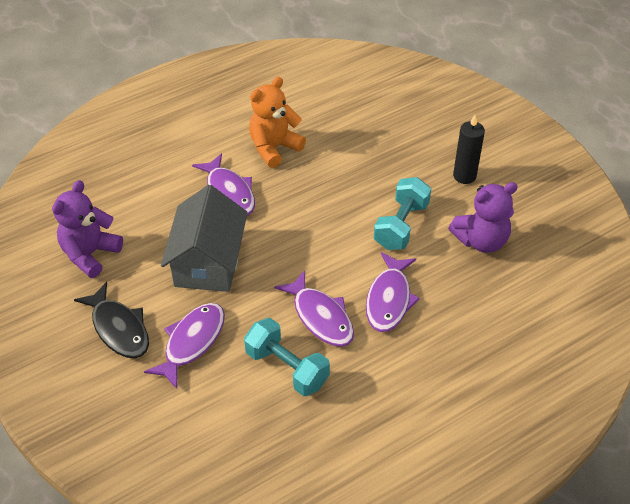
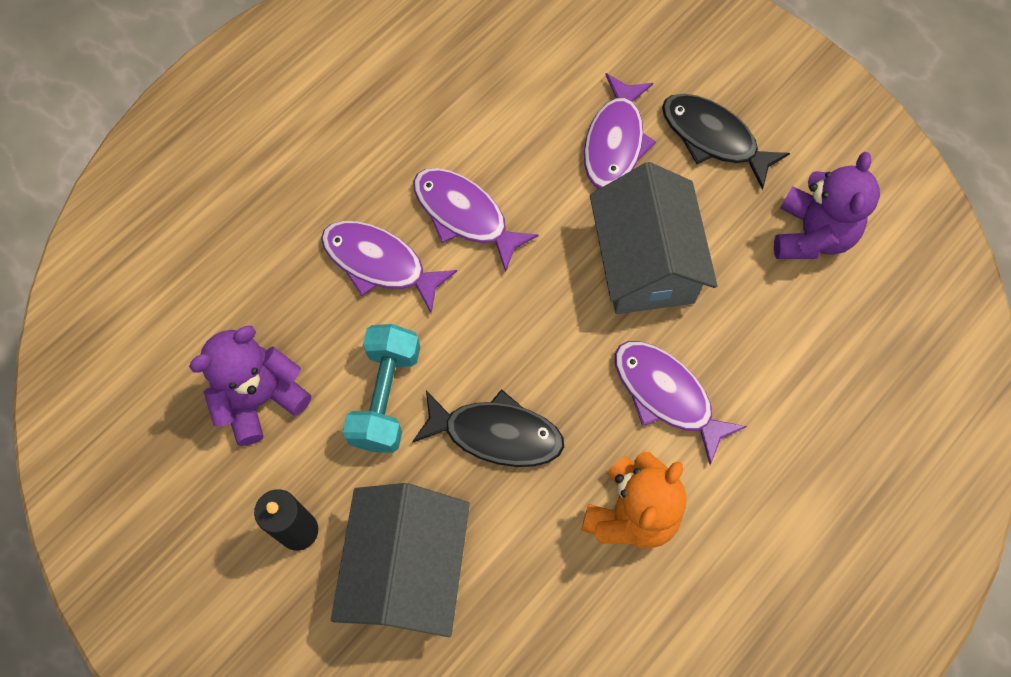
camera: 165 degrees right, 20 degrees up
(287, 368) = (486, 136): turquoise dumbbell -> none
(338, 195) = (496, 434): none -> black fish
(389, 299) = (379, 263): purple fish -> purple fish turned 60 degrees counterclockwise
(406, 150) = (407, 568): none -> grey house

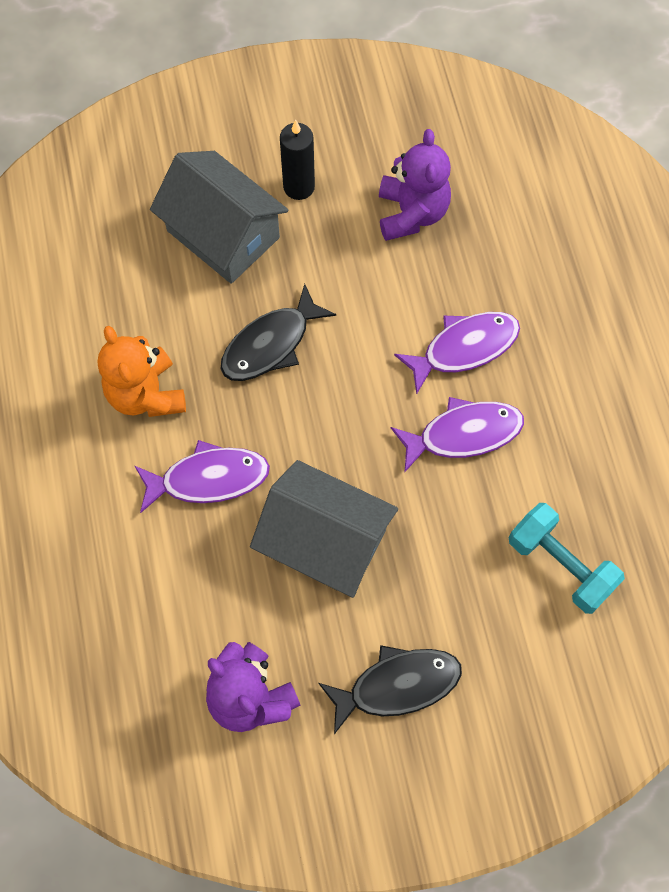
camera: 125 degrees right, 0 degrees up
(385, 397) = (353, 290): turquoise dumbbell -> turquoise dumbbell (560, 564)
(615, 142) = (451, 598): purple fish -> none

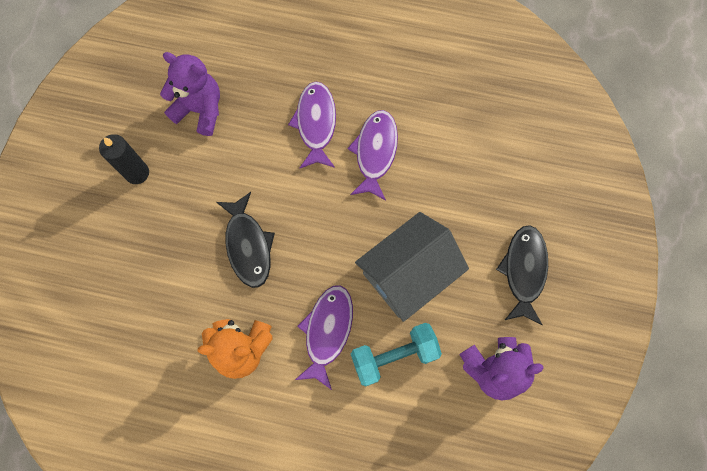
camera: 65 degrees left, 5 degrees up
(223, 234) = (145, 241): grey house -> none
(560, 564) = (487, 137): turquoise dumbbell -> turquoise dumbbell (394, 356)

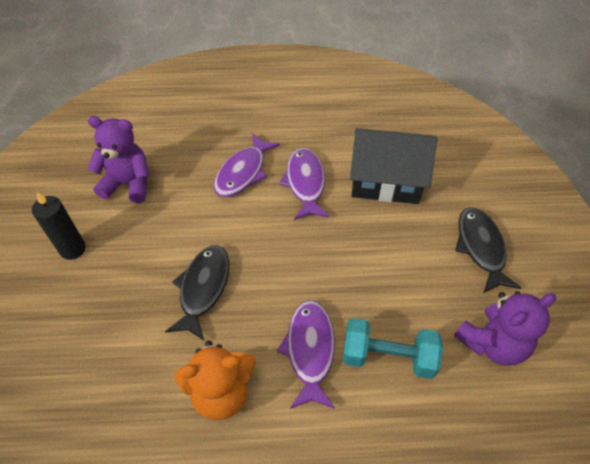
camera: 15 degrees left, 20 degrees down
(248, 245) = (203, 288): black fish -> black fish turned 135 degrees counterclockwise
(316, 123) = (243, 172): purple fish -> purple fish turned 135 degrees counterclockwise
(394, 356) = (388, 357): turquoise dumbbell -> turquoise dumbbell turned 45 degrees clockwise
(408, 273) = (373, 275): grey house -> none
(458, 170) = (386, 181): none -> black house

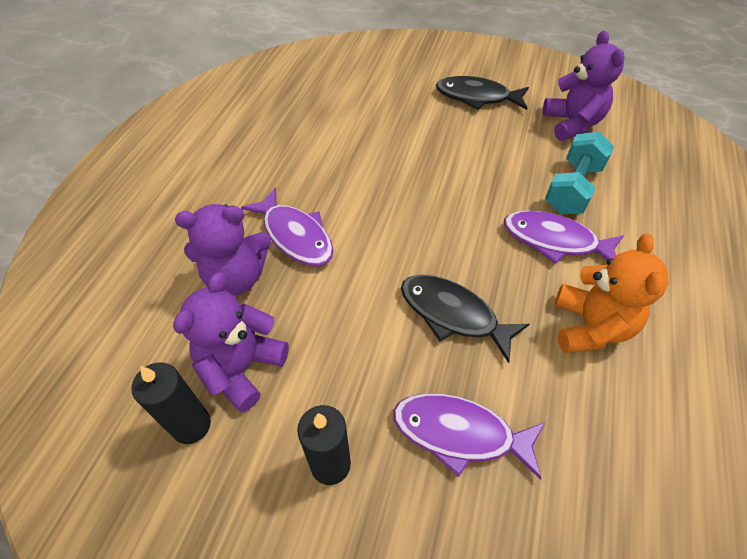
camera: 70 degrees left, 0 degrees up
(86, 176) = (191, 425): none -> black candle
(195, 155) = (236, 277): none -> purple teddy bear
(305, 183) = (342, 186): purple fish -> purple fish (459, 433)
(386, 181) = (372, 127): black house -> none

